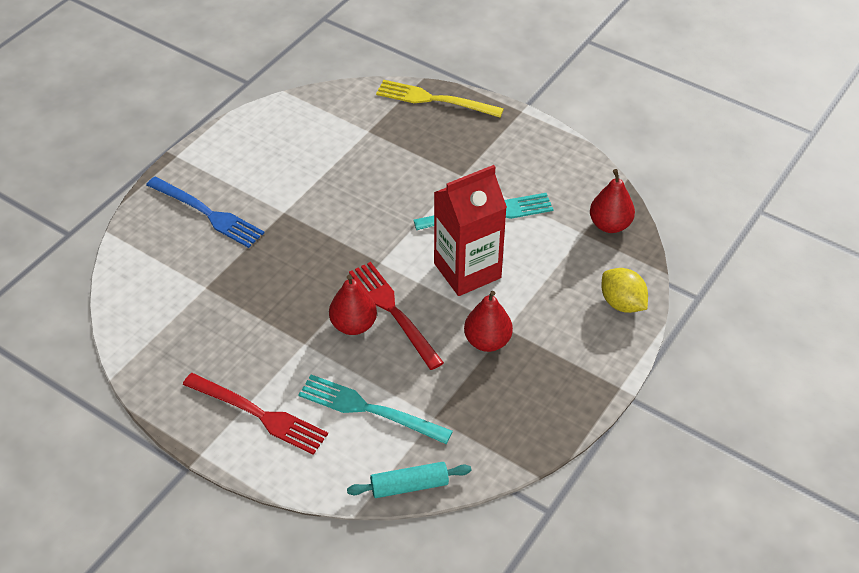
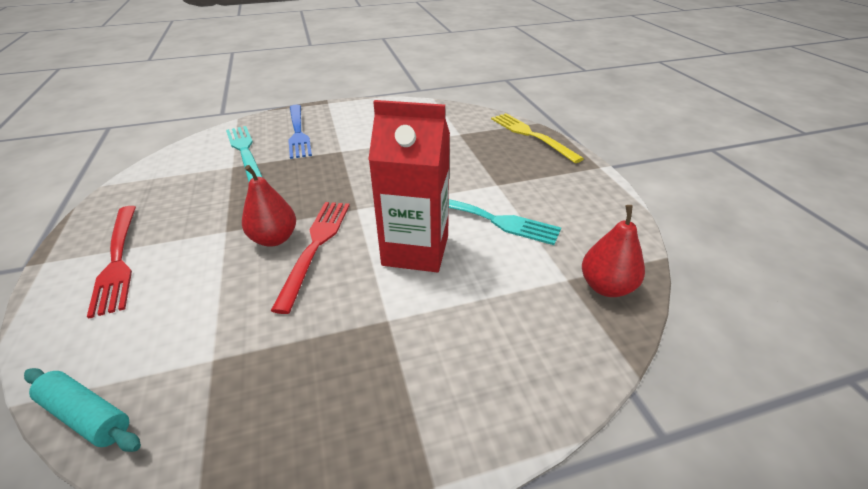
camera: 40 degrees right, 10 degrees down
(369, 409) = (181, 311): turquoise fork -> turquoise fork (244, 151)
(487, 341) = (354, 320): red pear -> none
(622, 303) = (544, 376): yellow lemon -> none

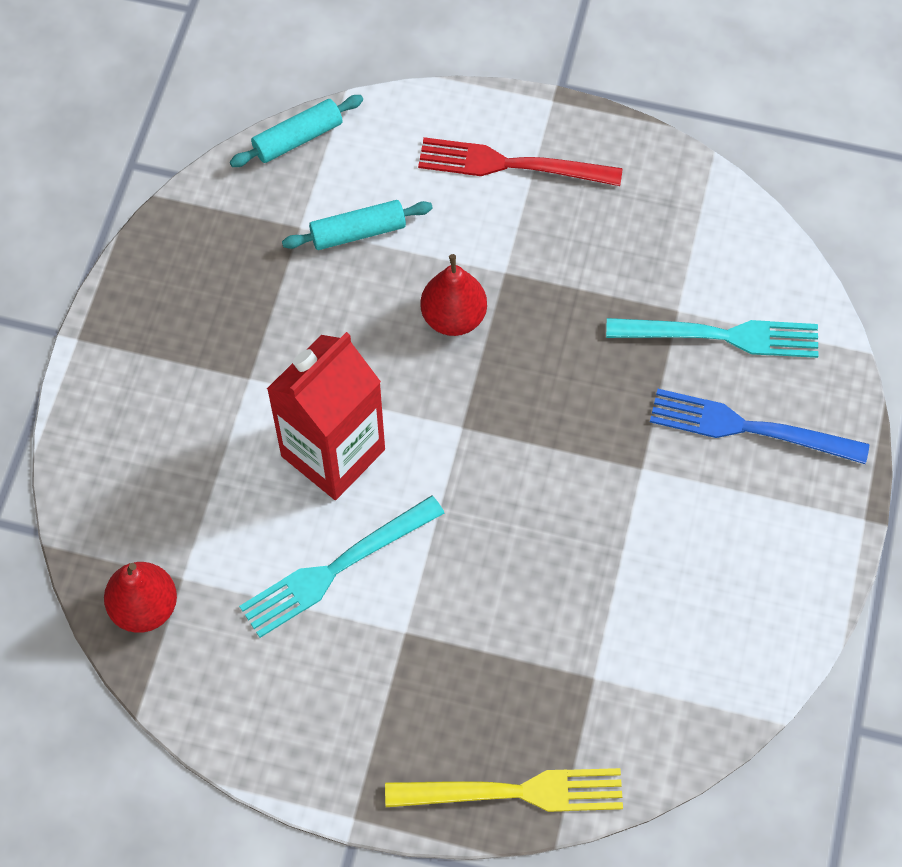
camera: 120 degrees right, 25 degrees up
(208, 317) = (358, 232): none -> turquoise rolling pin
(315, 246) = (410, 354): red fork -> none

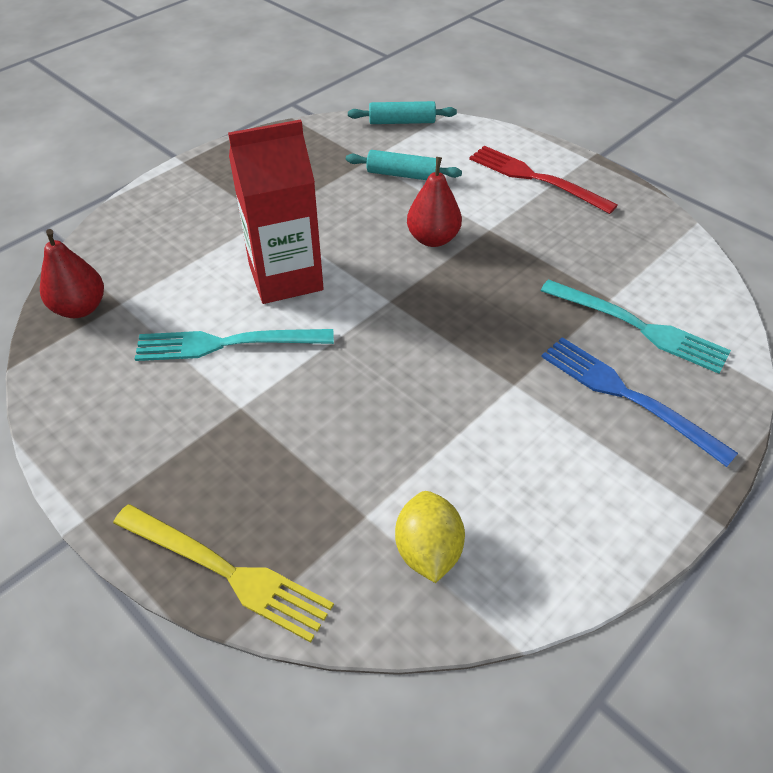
camera: 30 degrees right, 15 degrees down
(665, 680) = (428, 551): none -> yellow lemon

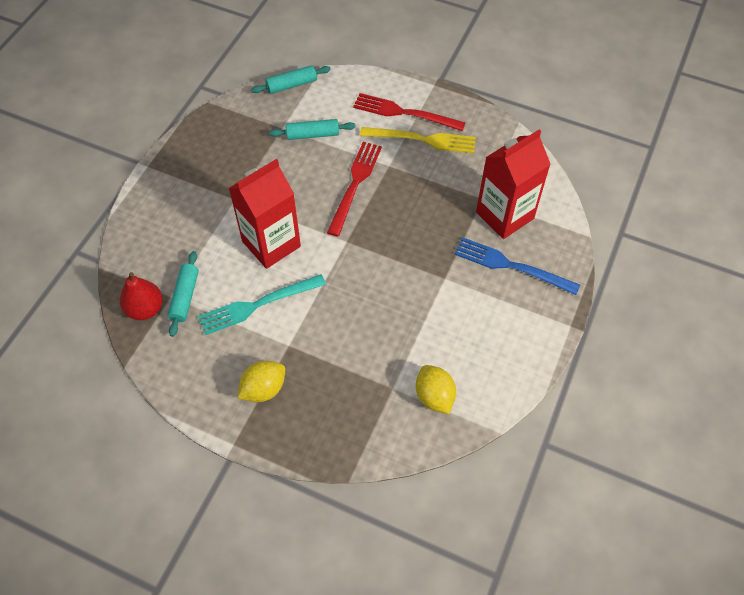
camera: 20 degrees left, 10 degrees up
(138, 308) = (185, 297): none -> turquoise rolling pin
(172, 455) = (263, 389): none -> yellow lemon
(227, 572) = (331, 445): yellow fork -> yellow fork (423, 140)
(433, 239) = (355, 184): red pear -> red fork
(638, 327) = (504, 215): turquoise fork -> red carton

